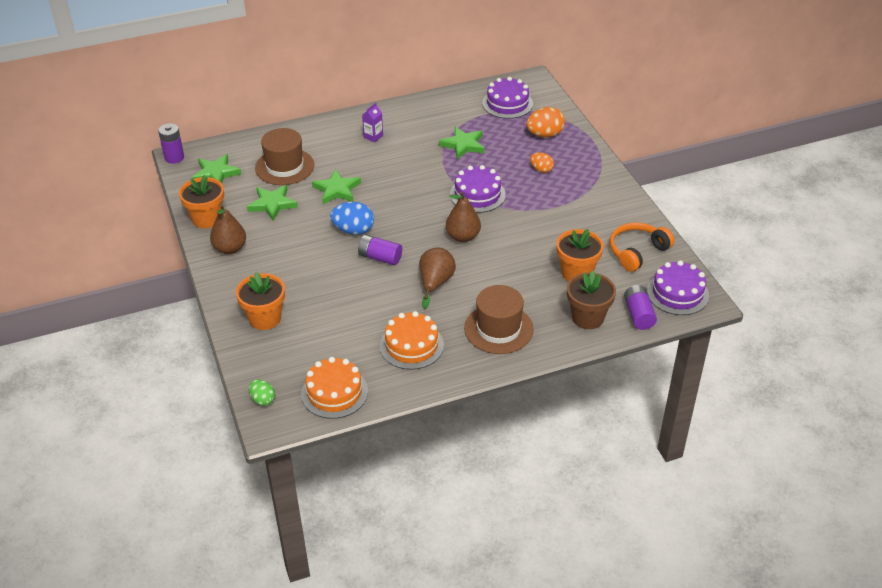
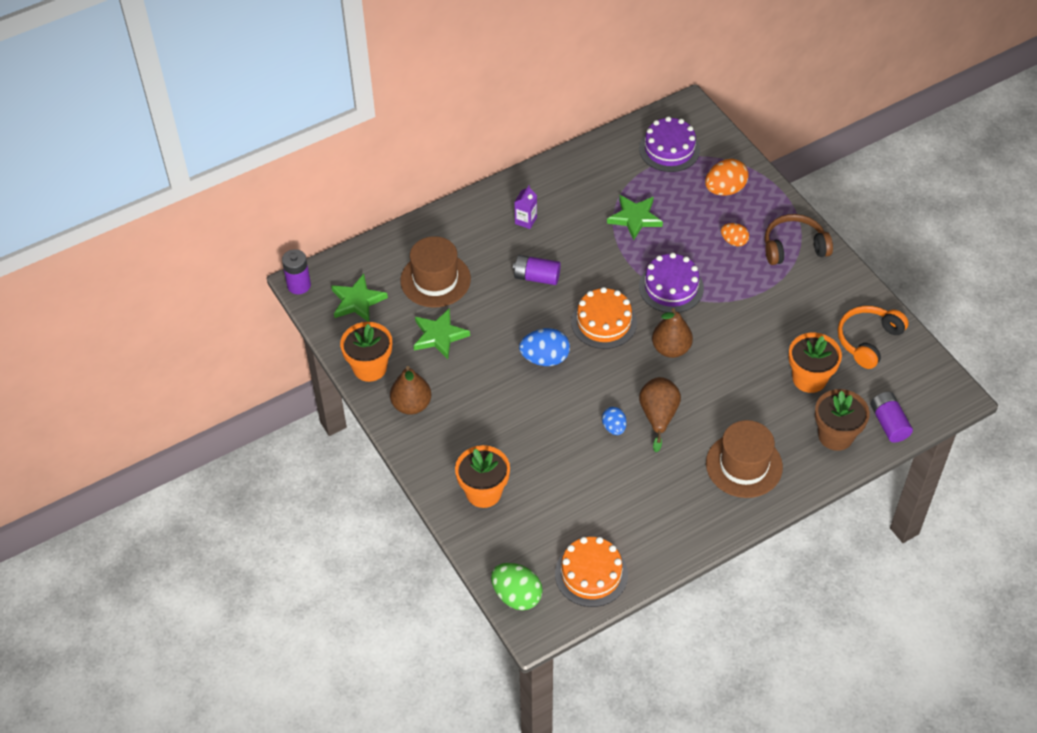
camera: 10 degrees left, 10 degrees up
(263, 400) = (516, 596): green egg -> green egg, size x1.63
(337, 190) = (507, 304): green star -> none
(380, 257) = (586, 391): purple battery -> purple battery (536, 277)
(394, 286) = (614, 427): none -> blue egg
(411, 345) = (656, 501): orange cake -> orange cake (604, 322)
(591, 179) = (794, 247): none -> brown headphones
(677, 293) = (924, 389): purple cake -> none

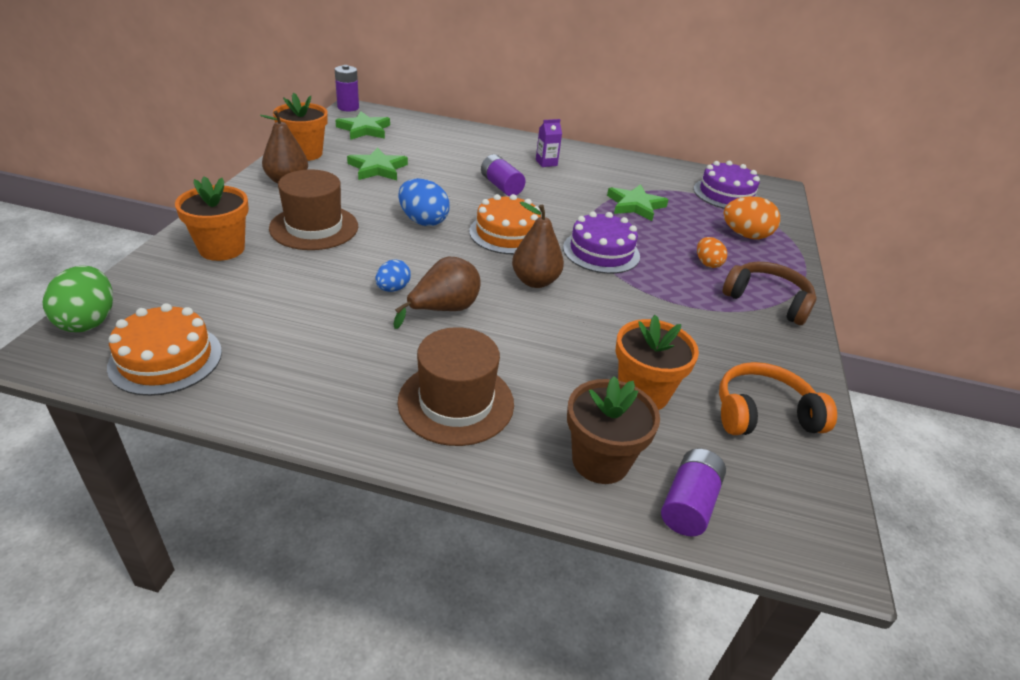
camera: 40 degrees right, 15 degrees down
(435, 280) = (430, 149): brown hat -> brown hat (314, 227)

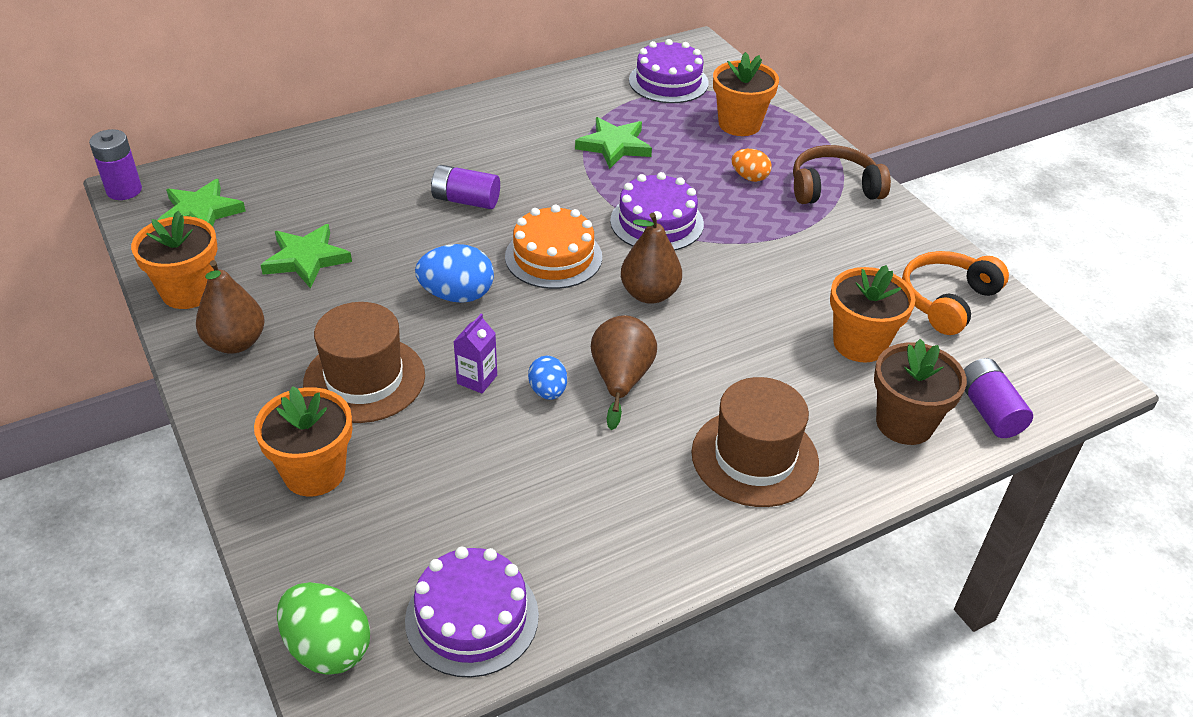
camera: 40 degrees left, 5 degrees up
(166, 359) = (472, 617): orange cake -> purple cake
(546, 163) = (464, 140): purple carton -> purple carton (477, 379)
(745, 235) = (739, 124): orange egg -> orange flower pot

